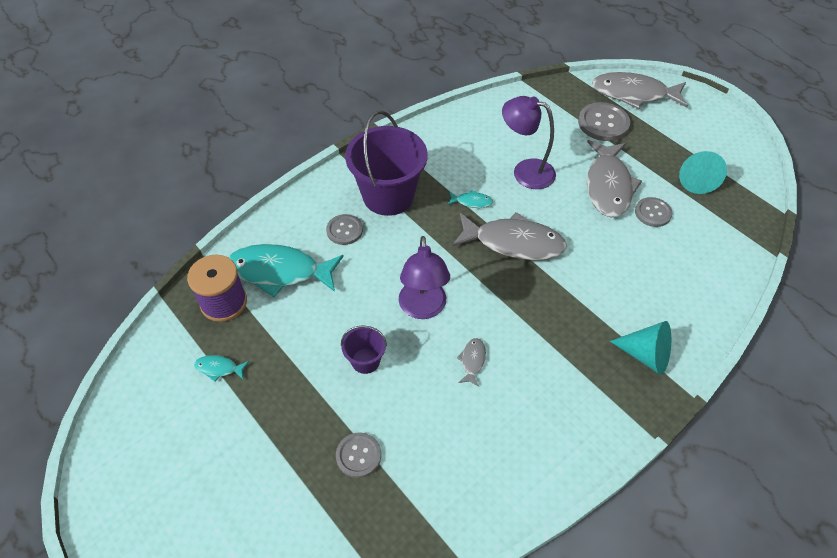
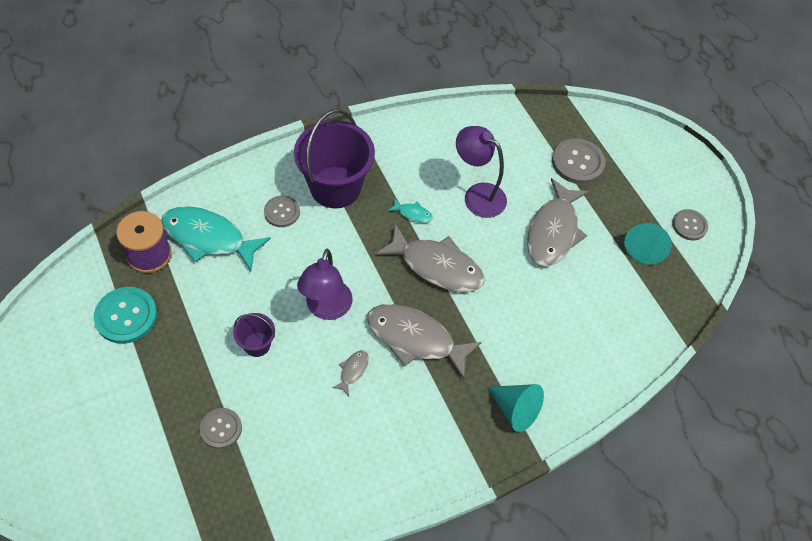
camera: 10 degrees right, 5 degrees up
(219, 368) = (126, 316): turquoise fish -> turquoise button
(633, 94) = (623, 137): grey fish -> grey fish (415, 339)
(653, 213) = (585, 271): grey button -> grey button (689, 225)

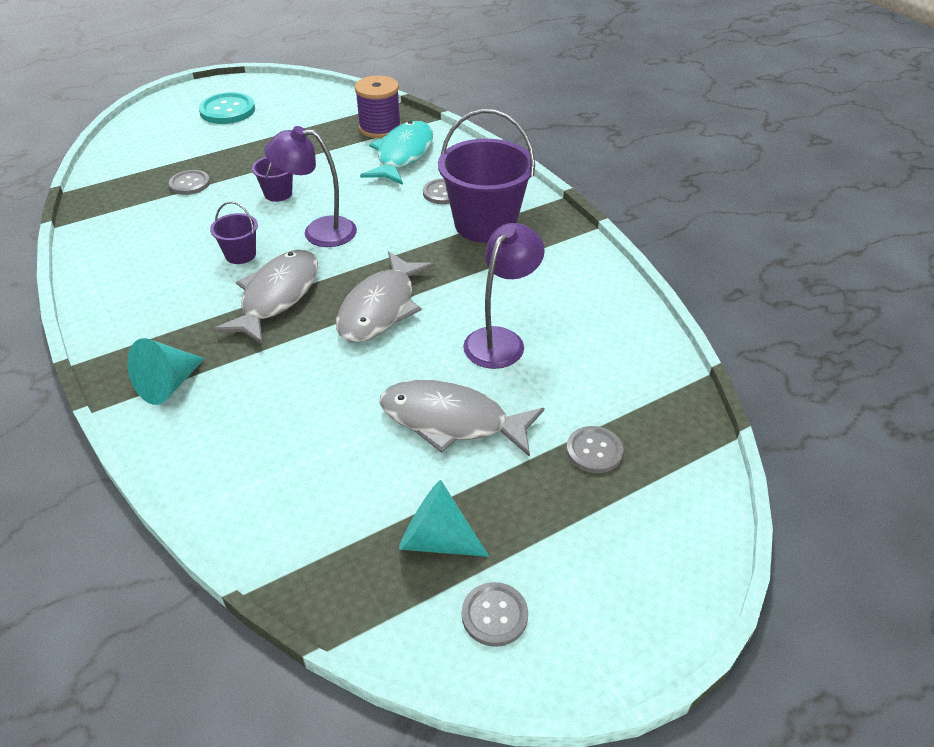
camera: 90 degrees right, 15 degrees down
(126, 316) = (313, 125): turquoise button -> turquoise button (227, 110)
(353, 371) = (240, 255): grey fish -> purple bucket
(413, 214) = (458, 285): turquoise fish -> none
(577, 162) = (594, 451): grey button -> grey button, size x0.64

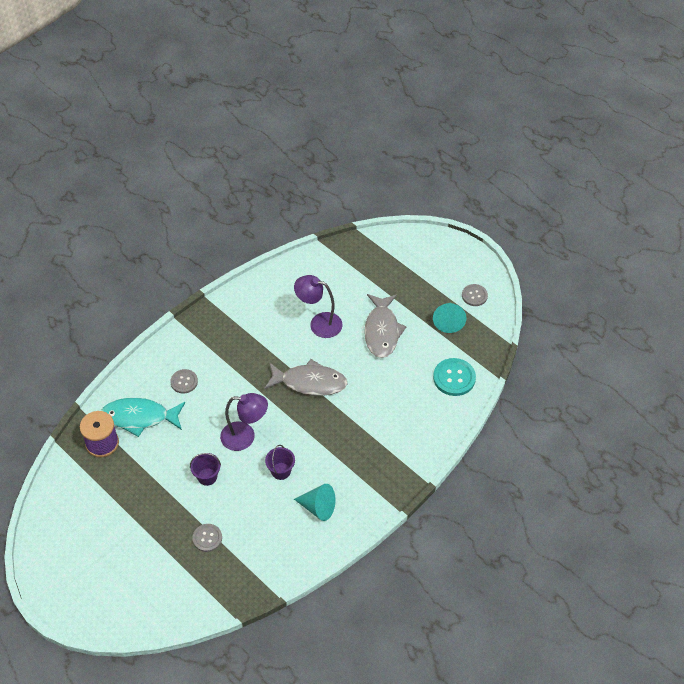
camera: 105 degrees left, 10 degrees up
(168, 385) = (399, 458): turquoise cone -> turquoise cone (318, 507)
(227, 110) = (91, 562): turquoise button -> turquoise button (454, 378)
(277, 296) = (314, 436): grey fish -> none
(319, 231) = (245, 437): purple lamp -> purple lamp turned 75 degrees counterclockwise
(485, 224) = (215, 351): purple bucket -> none
(594, 451) = (381, 276): grey button -> none

